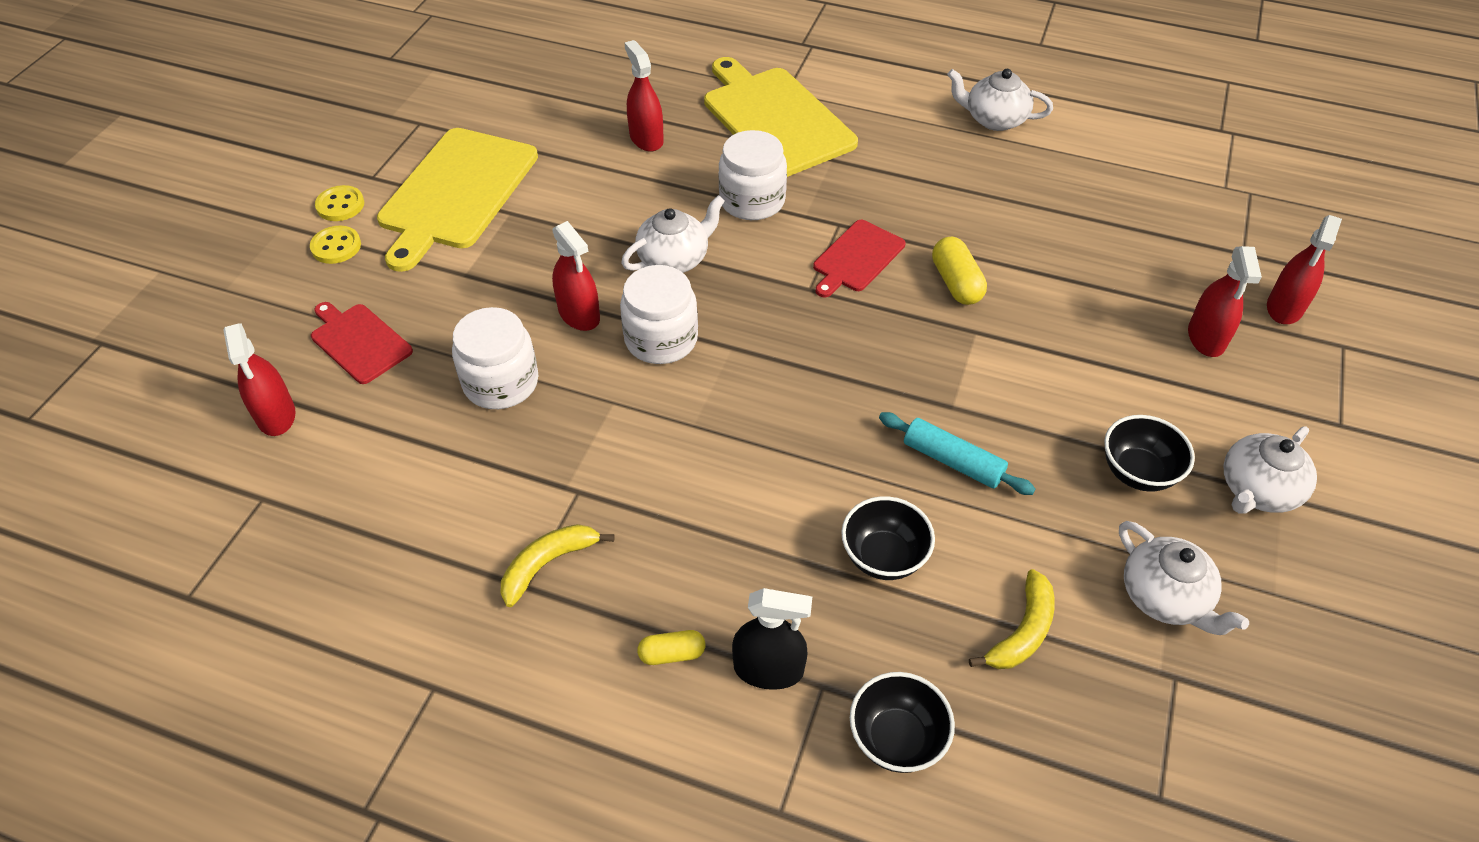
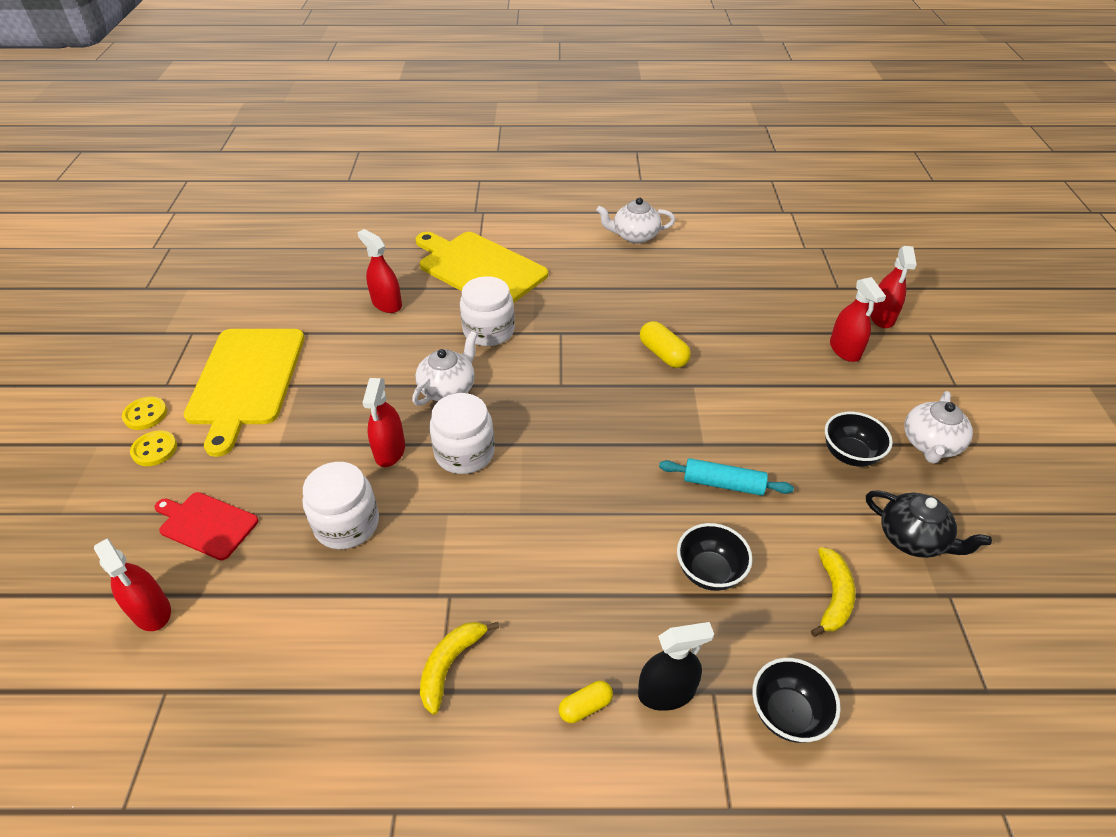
camera: 20 degrees left, 5 degrees down
(579, 314) = (390, 451): red spray bottle -> red spray bottle turned 60 degrees clockwise
(857, 258) = (585, 354): red cutting board -> none
(1165, 597) = (913, 539): white teapot -> black teapot

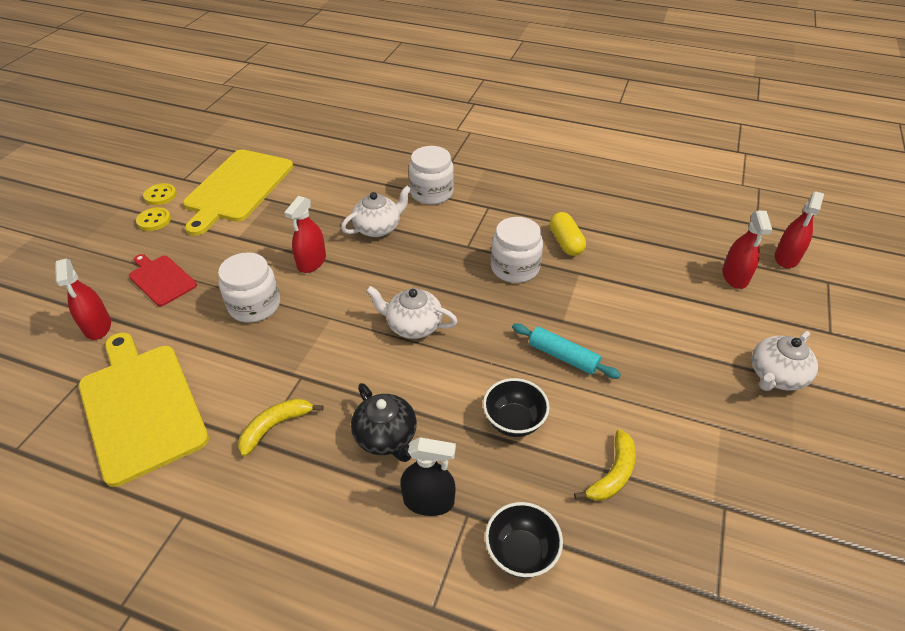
camera: 20 degrees right, 0 degrees up
(387, 304) = (364, 156): red spray bottle -> none
(464, 453) = (366, 278): white jar -> white jar (515, 268)
(479, 268) = (448, 145): yellow cutting board -> yellow cutting board (141, 407)
(585, 706) = (359, 490): yellow capsule -> none
(634, 236) = (590, 145): white teapot -> white teapot (413, 325)
(850, 454) = (692, 364): black bowl -> none
(913, 539) = (714, 449): black teapot -> black teapot (386, 437)

